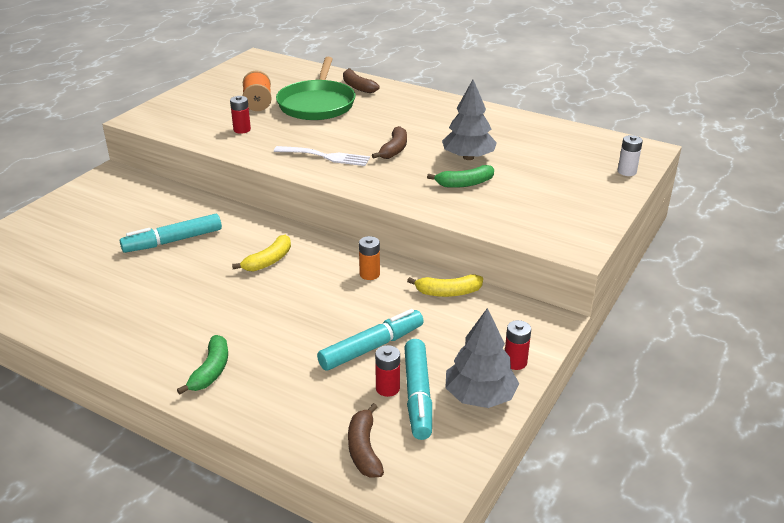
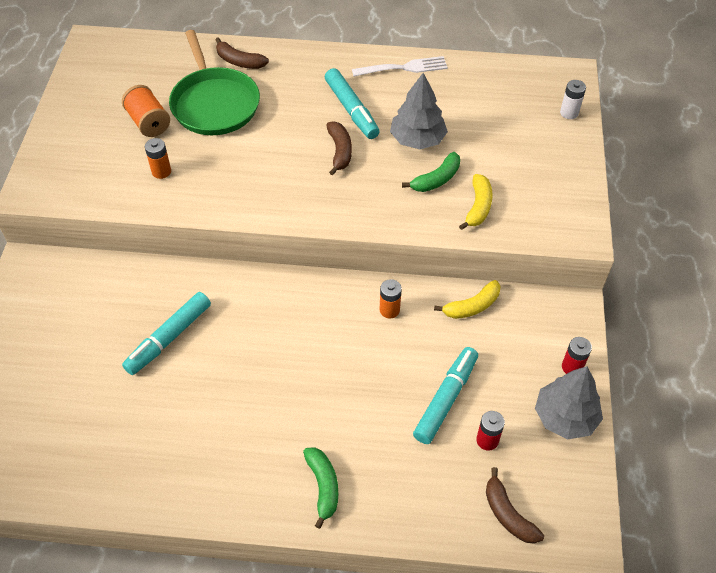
camera: 25 degrees left, 20 degrees up
(242, 130) = (161, 171): red battery -> orange battery
(268, 261) = (284, 329): yellow banana -> yellow banana (478, 207)
(326, 156) = (278, 185): white fork -> white fork (404, 68)
(418, 395) = (516, 437): turquoise marker -> turquoise marker (351, 109)

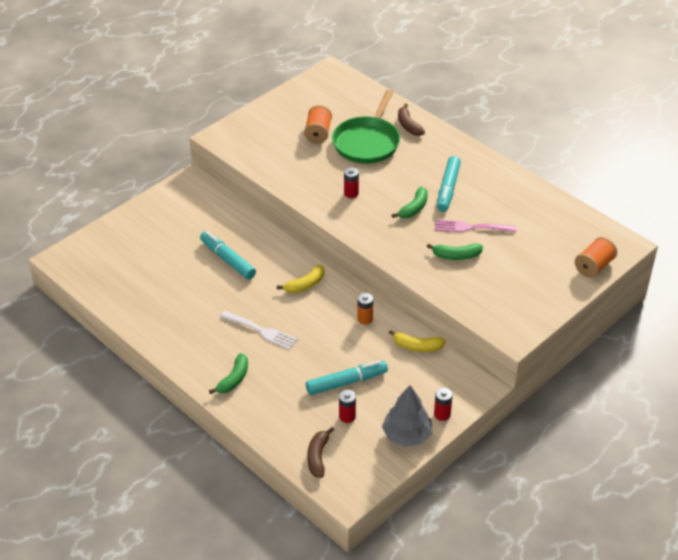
camera: 40 degrees right, 10 degrees down
(161, 171) = (298, 164): orange battery -> none
(169, 338) = (227, 260): turquoise marker -> turquoise marker turned 60 degrees clockwise
(256, 172) = (351, 193): none -> red battery
(340, 151) = (414, 208): brown banana -> green banana
(404, 68) = (511, 182): white fork -> white fork (261, 331)
(417, 139) = (471, 227): grey tree -> pink fork
(478, 207) = (465, 285): yellow banana -> yellow banana (305, 285)
(569, 113) = (594, 266): white battery -> orange spool

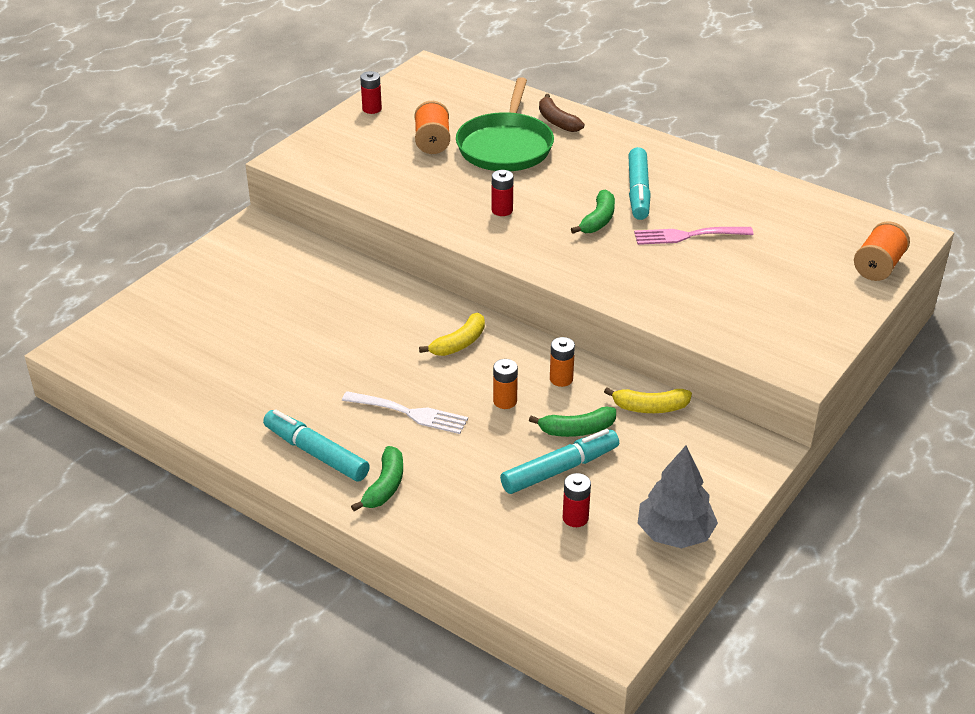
camera: 10 degrees left, 5 degrees down
(227, 260) = (334, 323): turquoise marker -> turquoise marker (316, 453)
(318, 456) = (547, 583): brown banana -> none
(324, 330) = (505, 401): none -> orange battery
(442, 414) = (718, 497): red battery -> red battery (372, 109)
(456, 256) = (679, 273): green banana -> green banana (577, 430)

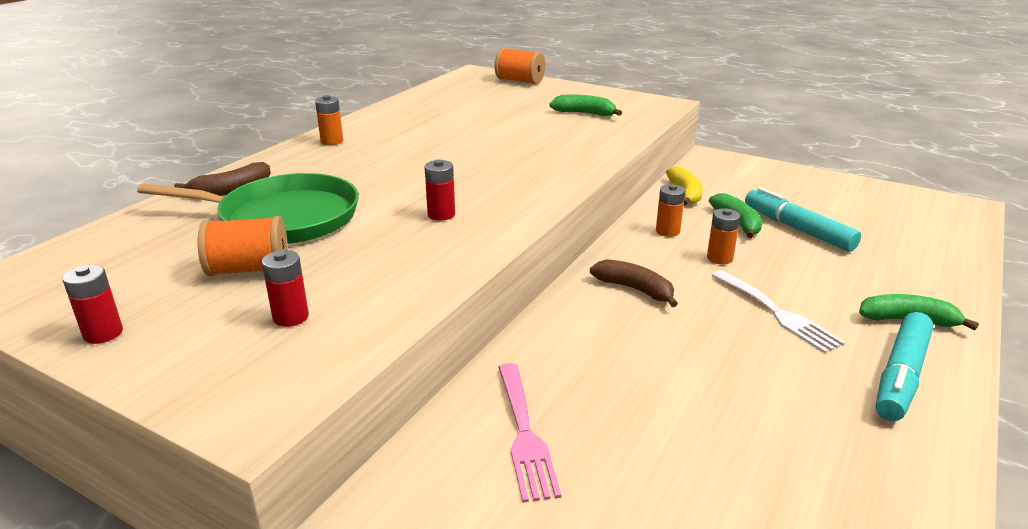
camera: 95 degrees left, 10 degrees down
(410, 413) = (777, 313): white fork -> white fork turned 135 degrees clockwise
(459, 343) = (635, 289): yellow banana -> brown banana
(575, 518) = (852, 221): red battery -> red battery (291, 317)
(598, 220) = (460, 167): green banana -> green banana (585, 113)
(638, 191) = (404, 150): turquoise marker -> none
(662, 155) = (332, 141): none -> orange battery
(675, 533) = (830, 185): grey tree -> none
(687, 236) = (485, 133): pink fork -> pink fork (525, 434)

